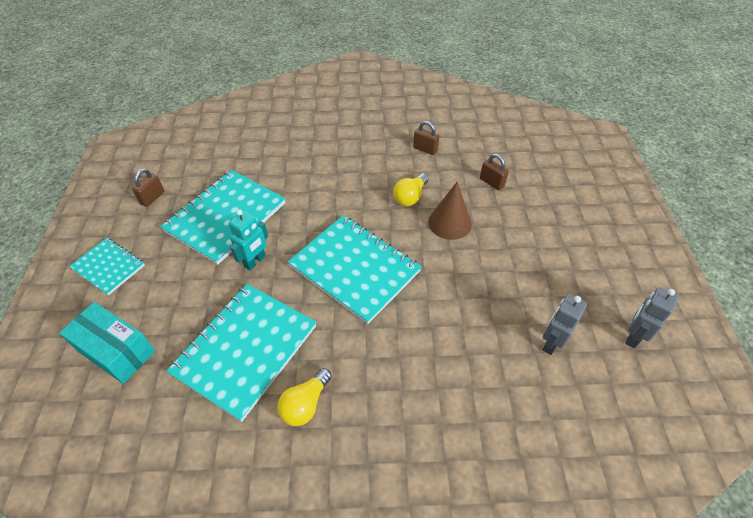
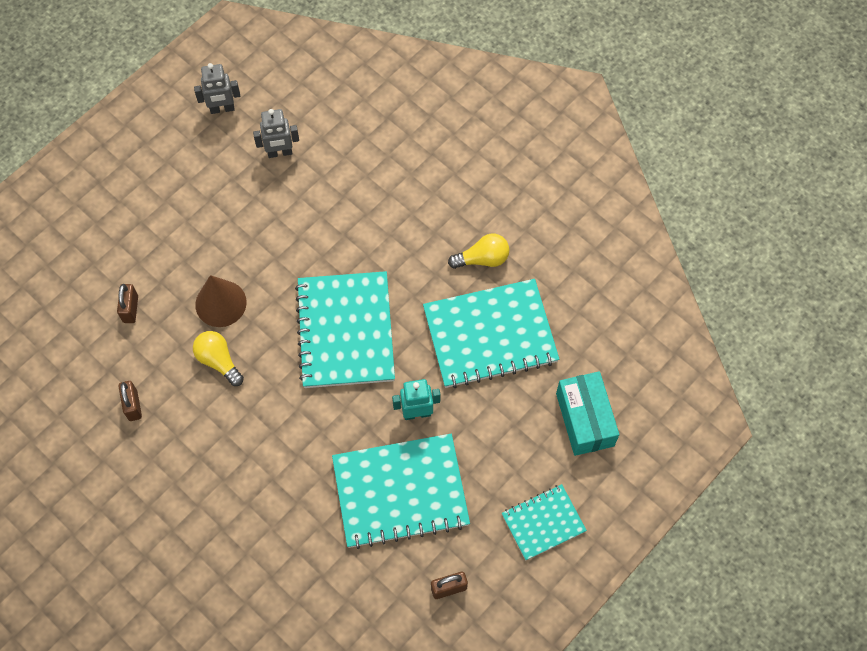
camera: 135 degrees left, 15 degrees up
(108, 267) = (543, 522): turquoise notebook -> turquoise notebook turned 75 degrees clockwise
(410, 197) = (218, 361): yellow light bulb -> yellow light bulb turned 120 degrees counterclockwise

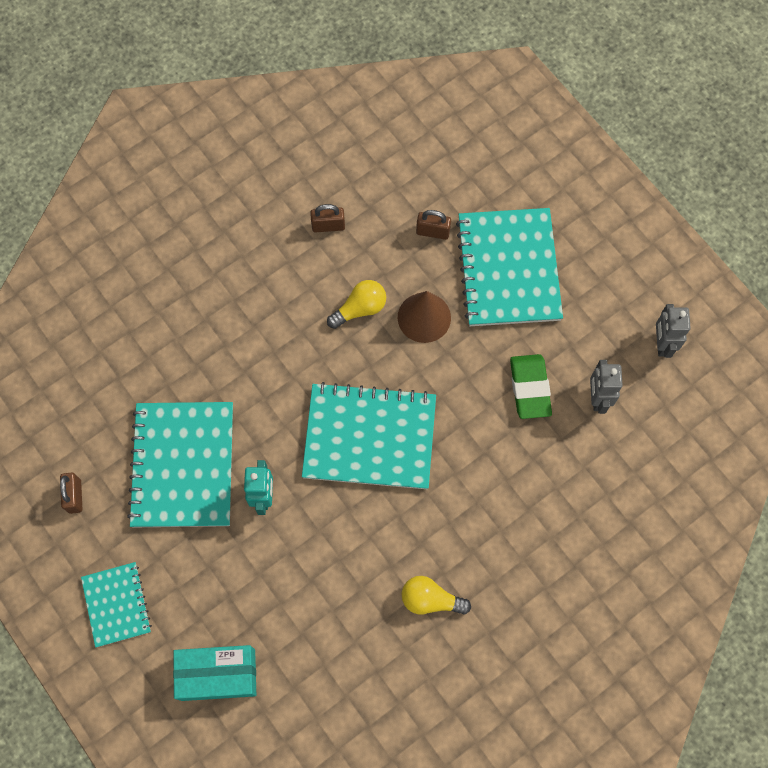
camera: 100 degrees right, 5 degrees up
(278, 206) = (530, 388): none -> green eraser
(482, 259) = (430, 599): yellow light bulb -> yellow light bulb turned 105 degrees clockwise
(490, 335) = (336, 590): turquoise notebook -> turquoise notebook (508, 269)

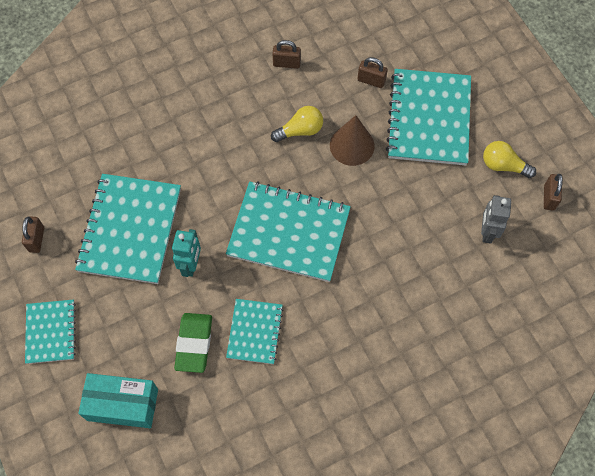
camera: 10 degrees right, 5 degrees down
(352, 563) = (255, 332): none -> turquoise notebook
(430, 599) = (315, 374): yellow light bulb -> yellow light bulb (503, 165)
(530, 388) = (431, 215): green eraser -> green eraser (194, 344)
(661, 344) = (549, 197): grey robot -> brown padlock

